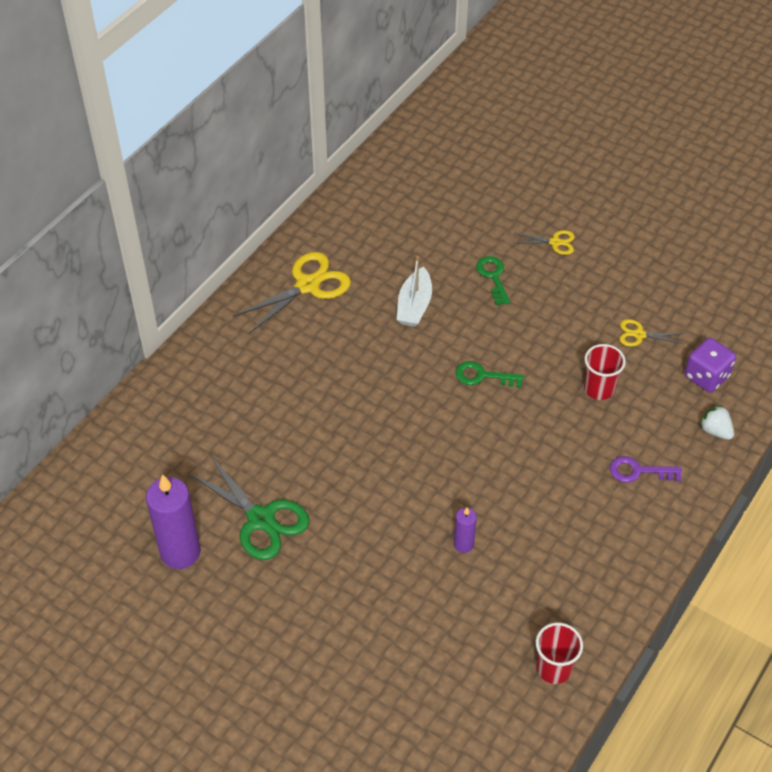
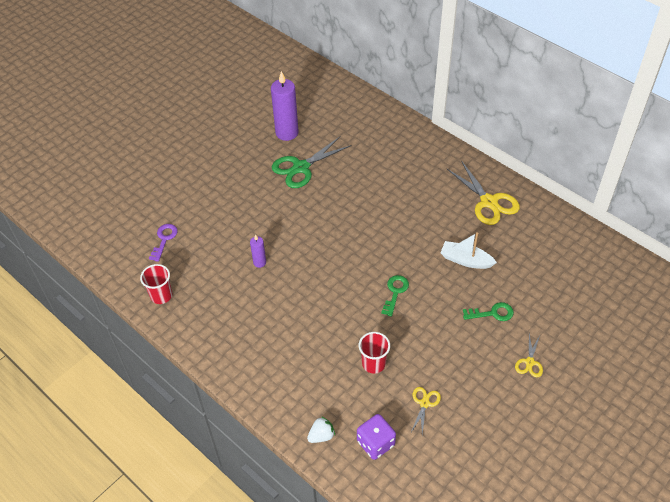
camera: 100 degrees right, 0 degrees up
(638, 471) = (295, 374): purple key -> purple key (164, 239)

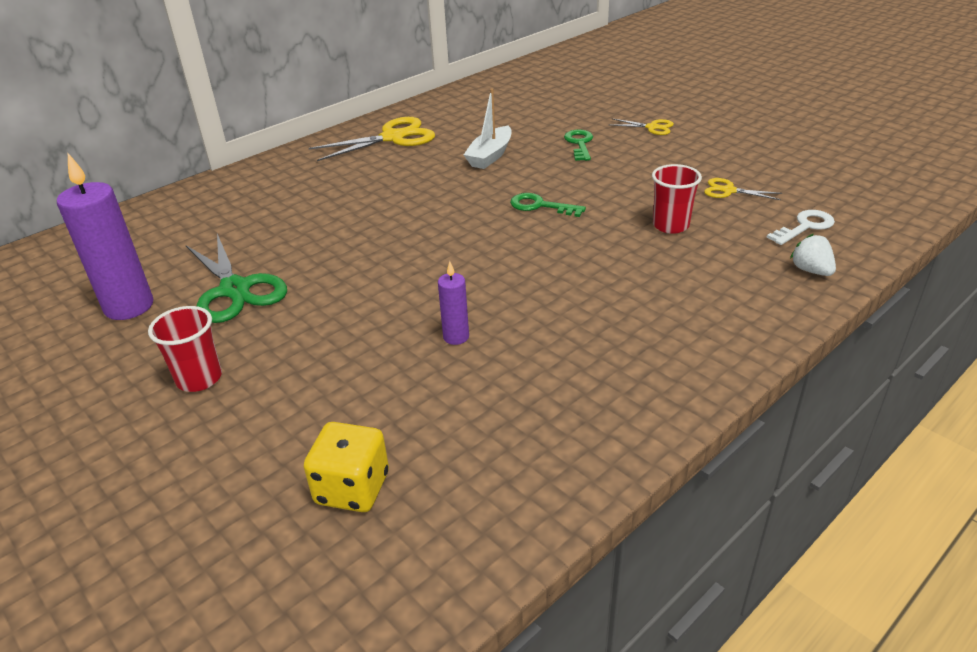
camera: 85 degrees left, 15 degrees down
(161, 295) = (524, 484): red cup -> red cup (199, 378)
(164, 239) = (352, 488): purple key -> yellow dice
(375, 443) = (805, 226): purple dice -> white key

